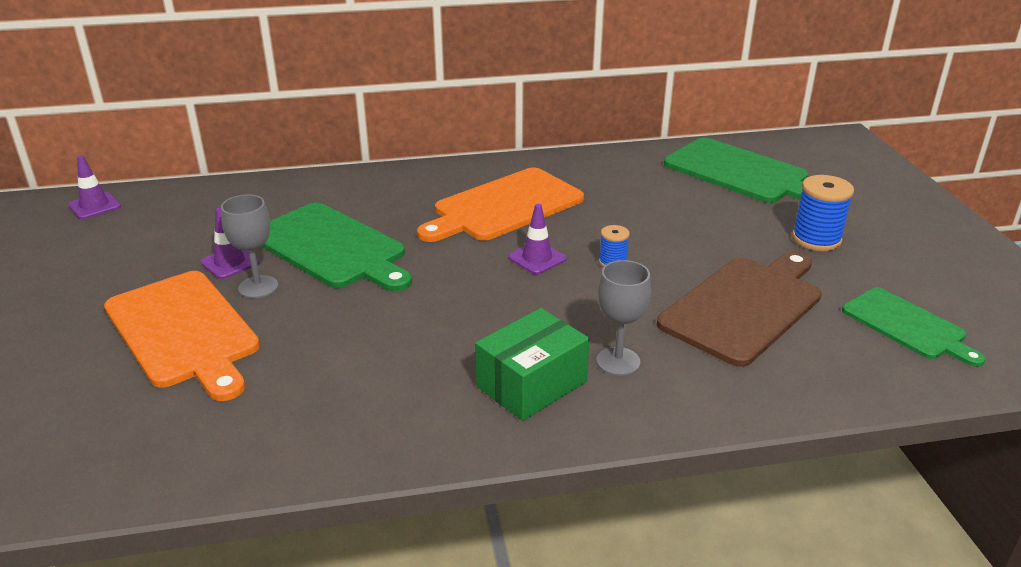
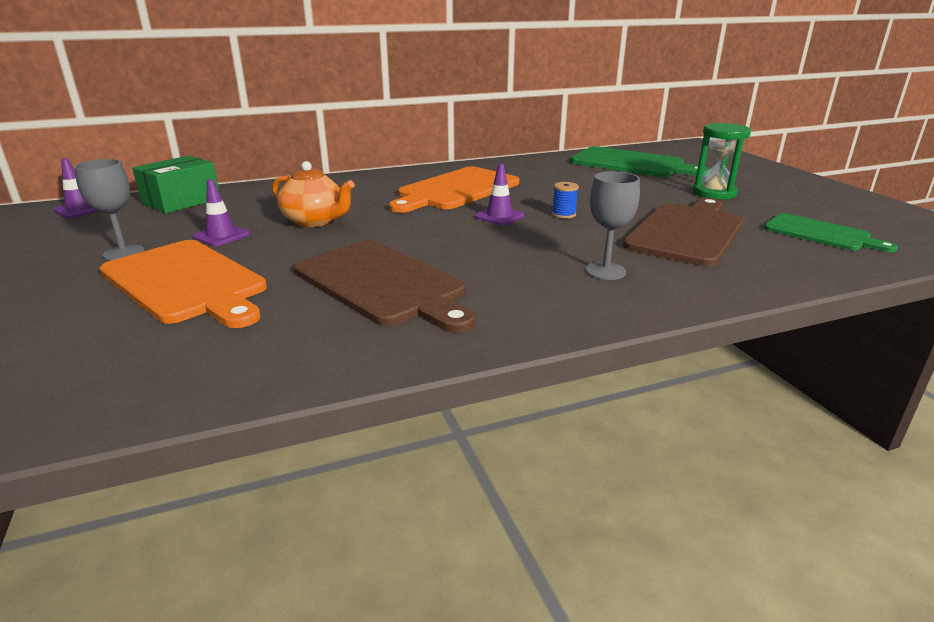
camera: 10 degrees left, 5 degrees down
(258, 287) = (253, 249): grey goblet -> grey goblet (124, 253)
(331, 248) = (315, 221): green cutting board -> orange teapot
(374, 355) = (382, 284): none -> brown cutting board
(531, 384) = (538, 291): green box -> green box (181, 201)
(816, 239) = (714, 193): blue spool -> green hourglass

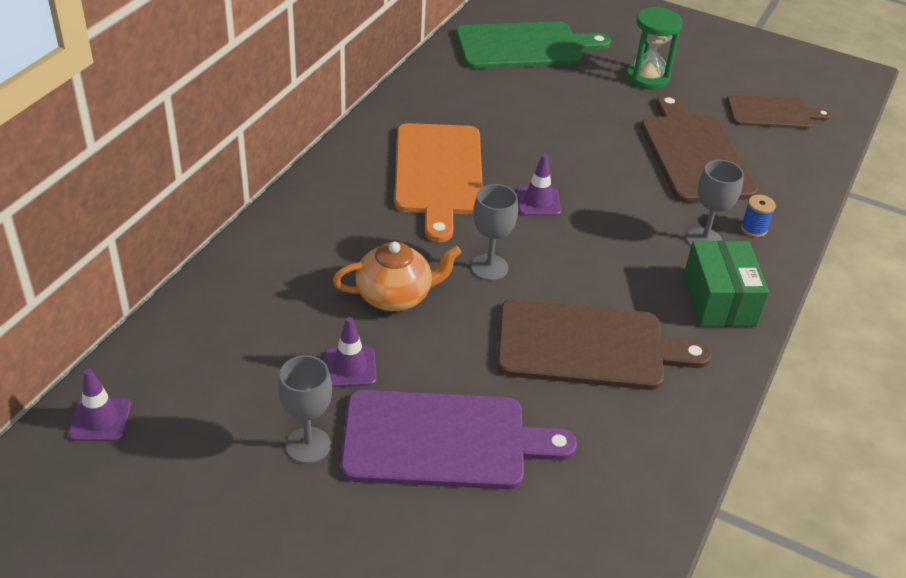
camera: 45 degrees left, 15 degrees up
(181, 201) = (191, 340): green box -> green box (719, 300)
(186, 282) = (443, 440): orange cutting board -> purple cutting board
(399, 229) = (489, 267): none -> grey goblet
(564, 214) = (582, 172): blue spool -> blue spool (753, 228)
(820, 233) = (772, 113): green cutting board -> brown cutting board

